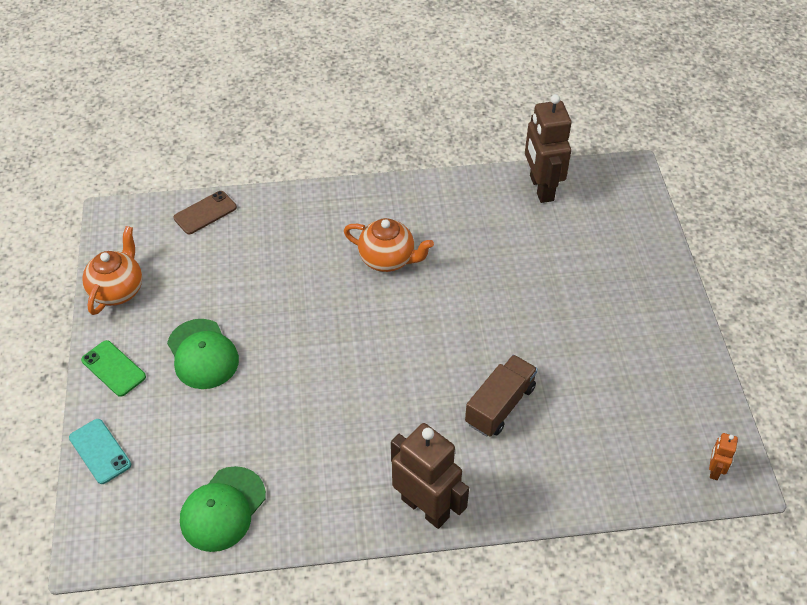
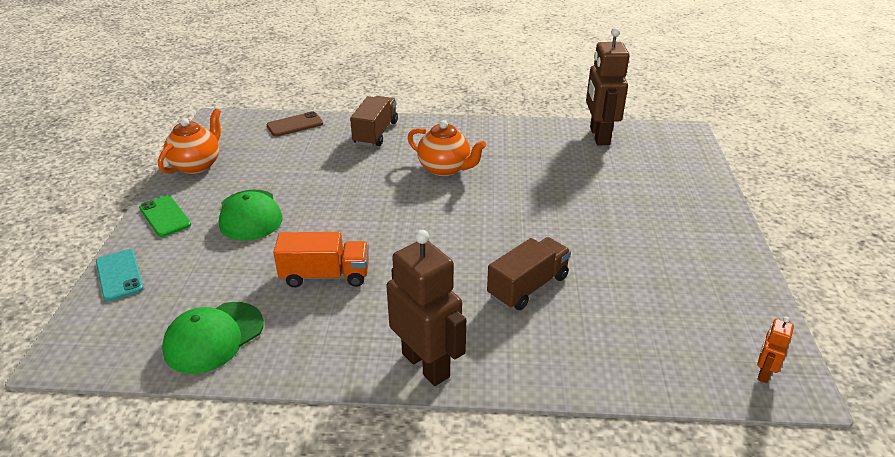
camera: 10 degrees right, 15 degrees down
(300, 214) = (376, 133): none -> brown truck
(305, 421) = (325, 275): none -> orange truck

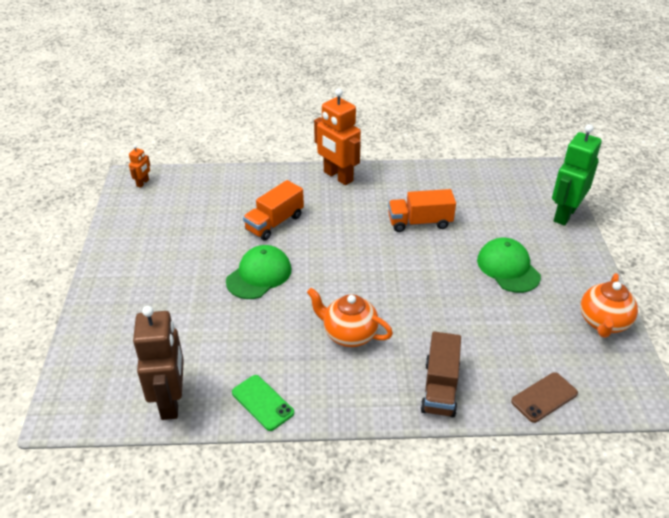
camera: 175 degrees right, 5 degrees up
(119, 275) = (564, 214): turquoise phone -> green robot
(165, 216) = (578, 262): green phone -> green phone (262, 402)
(214, 337) = (469, 183): green cap -> green cap (259, 275)
(426, 365) = (338, 176): brown robot -> orange robot
(528, 286) = (274, 223): brown truck -> orange truck

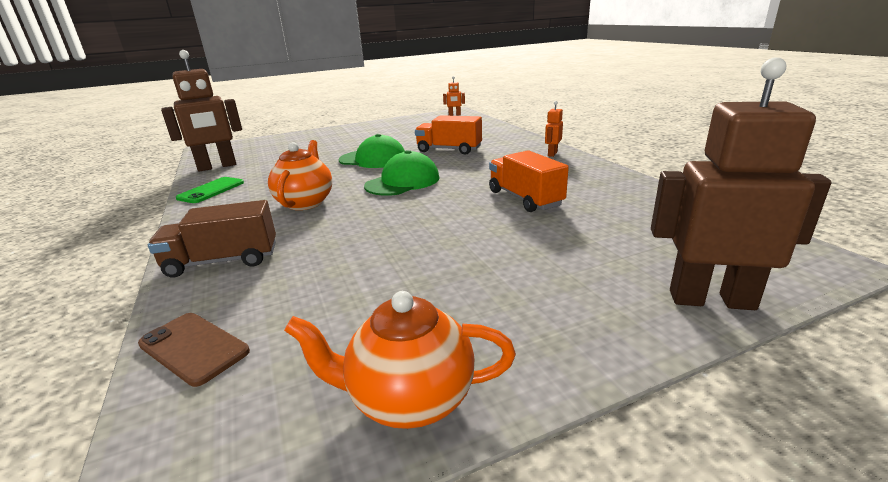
camera: 70 degrees right, 15 degrees down
(338, 176) = (552, 154): orange robot -> orange robot, size x0.46
(508, 268) = (491, 268): green cap -> green cap (403, 182)
(564, 214) = (711, 299): green robot -> brown robot

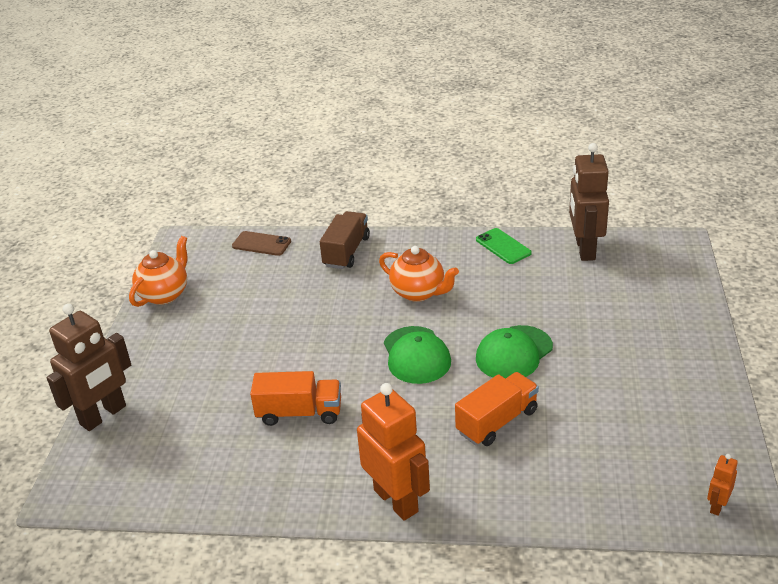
camera: 120 degrees right, 10 degrees up
(193, 348) = (261, 244): brown phone -> brown phone turned 45 degrees clockwise
(552, 154) = (396, 500): orange robot -> orange robot, size x2.20

